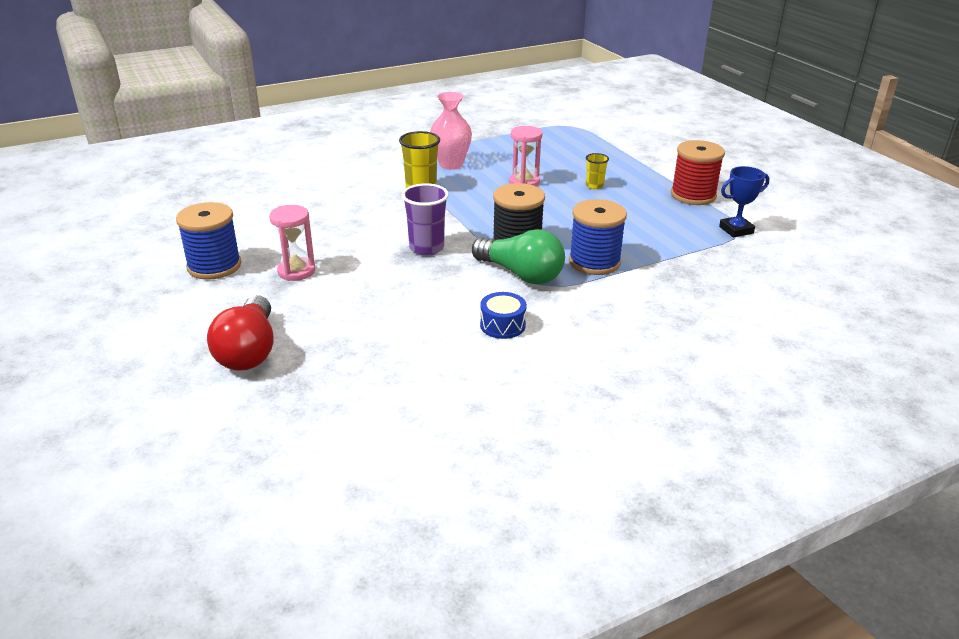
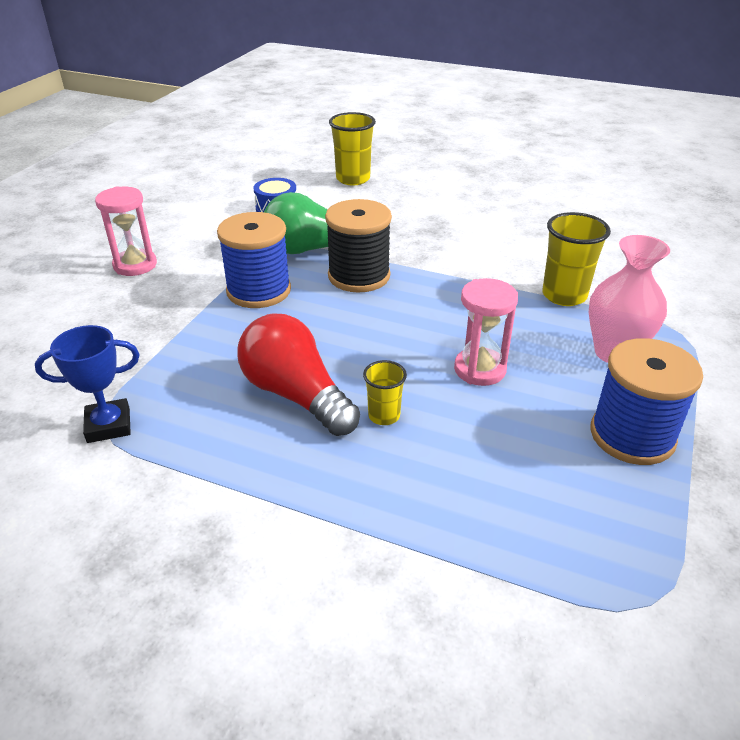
camera: 140 degrees right, 5 degrees up
(214, 266) = (542, 163): blue spool -> blue spool (632, 435)
(249, 351) = (410, 141): red light bulb -> red light bulb (296, 395)
(296, 271) = (485, 181): pink hourglass -> pink hourglass (135, 265)
(391, 327) = (353, 179): none -> yellow cup
(426, 248) = (431, 237): purple cup -> none
(693, 195) = (215, 479): red spool -> none
(736, 230) = (108, 425): blue trophy -> blue trophy turned 45 degrees clockwise

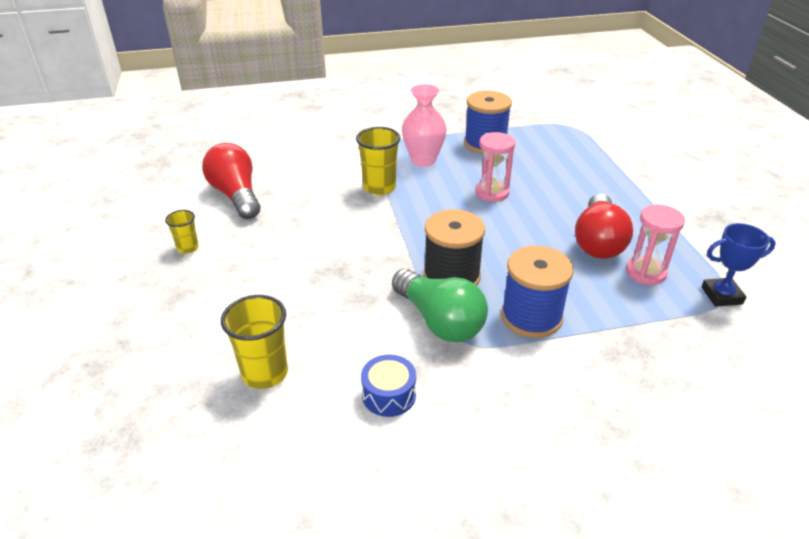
camera: 125 degrees left, 0 degrees up
(108, 425) = (721, 295): blue trophy -> blue trophy turned 45 degrees counterclockwise
(135, 265) = (598, 426): pink hourglass -> pink hourglass (645, 273)
(384, 416) = (569, 207): yellow cup -> yellow cup (188, 248)
(612, 217) = (236, 195): none -> red light bulb

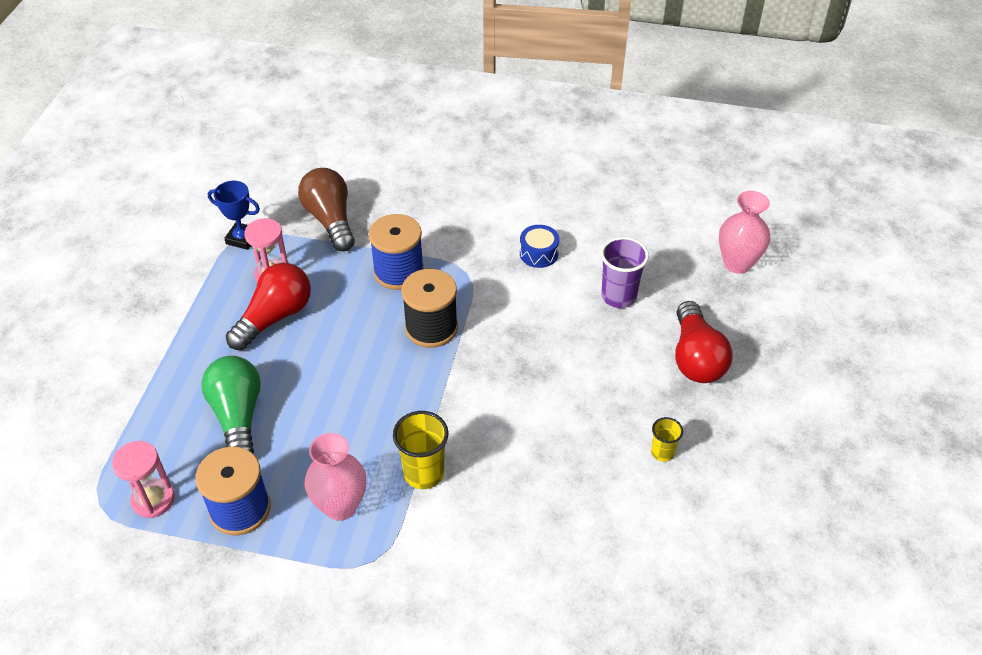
camera: 155 degrees left, 10 degrees up
(98, 481) = (737, 263): none -> pink vase
(236, 195) = (594, 523): red light bulb -> red light bulb (696, 358)
(265, 373) = (618, 296): yellow cup -> purple cup
(439, 321) = (469, 292): green light bulb -> green light bulb (238, 416)
(492, 193) = (310, 416): pink hourglass -> pink hourglass (153, 500)
(664, 348) = (330, 220): none -> brown light bulb

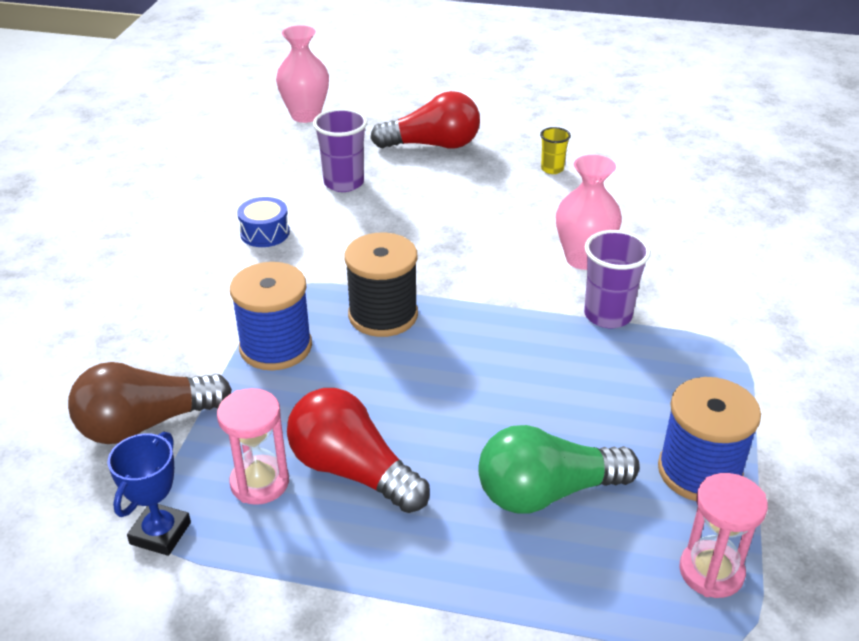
camera: 90 degrees left, 10 degrees down
(340, 506) = (669, 379): pink vase -> pink vase (583, 259)
(424, 473) = (608, 315): yellow cup -> purple cup

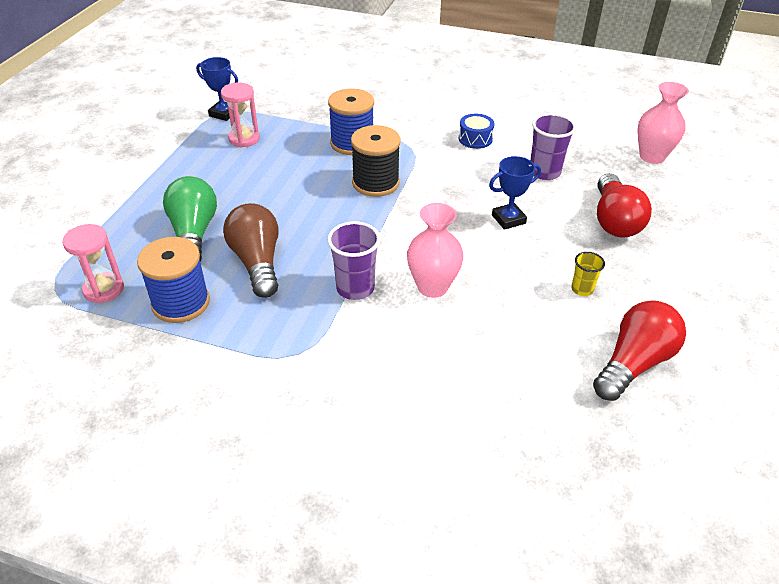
camera: 95 degrees right, 5 degrees up
(146, 424) = (299, 106): brown light bulb -> brown light bulb (257, 262)
(352, 471) = (240, 167): red light bulb -> red light bulb (634, 363)
(445, 209) = (508, 219): none -> blue trophy

